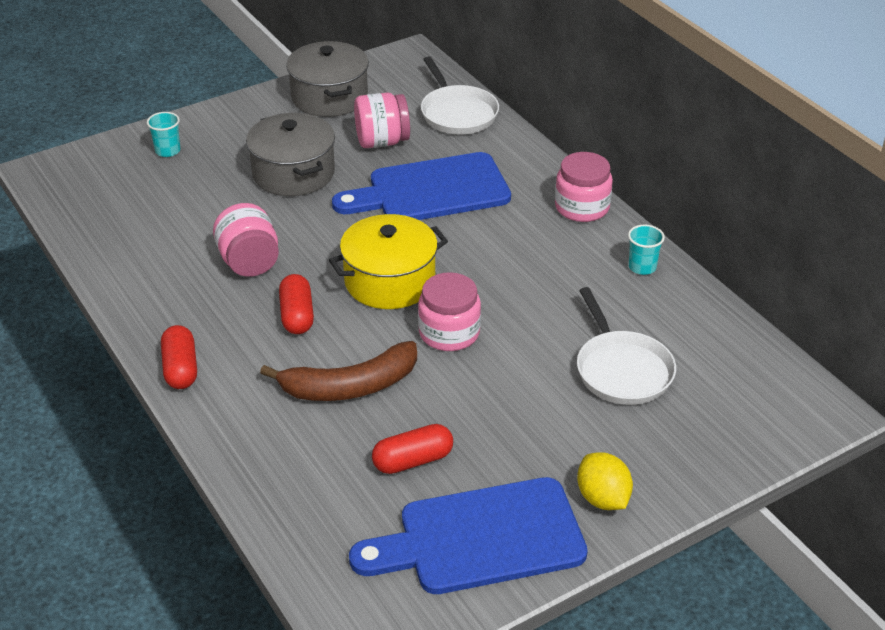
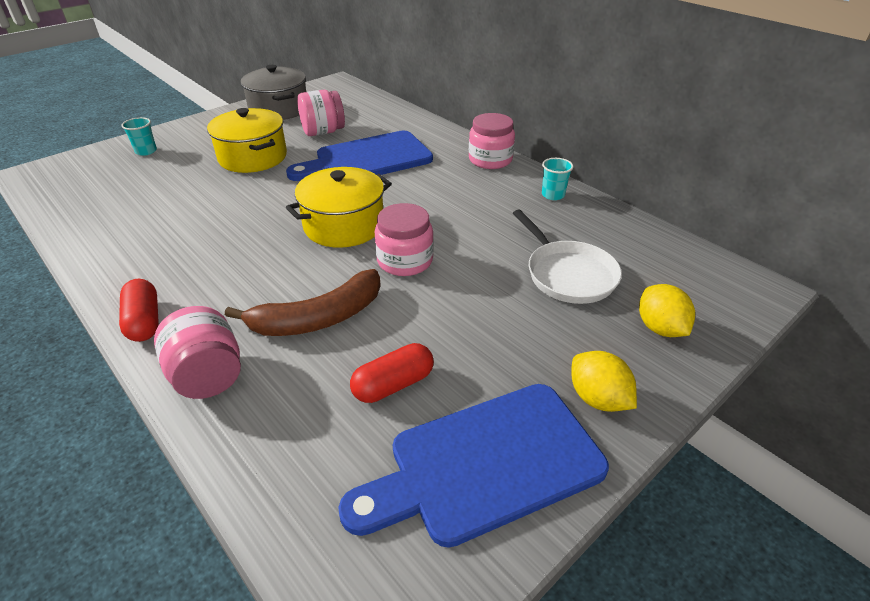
camera: 10 degrees left, 0 degrees up
(249, 262) = (215, 223): pink jar -> pink jar (208, 376)
(293, 173) = (253, 157): grey pot -> yellow pot
(297, 315) = (261, 261): red capsule -> none
(457, 113) = (378, 111): white pan -> none
(695, 440) = (660, 328): none -> yellow lemon

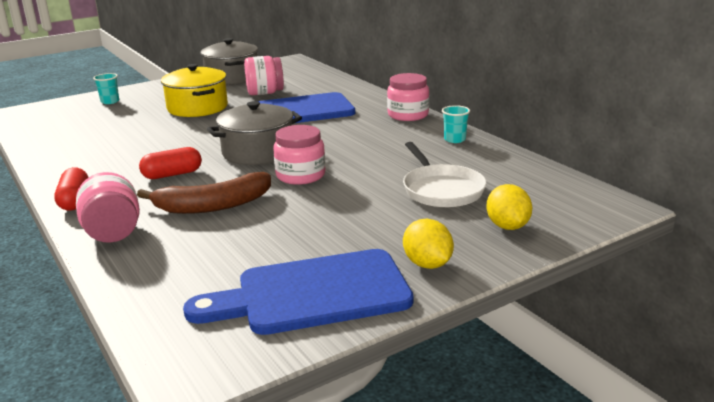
camera: 10 degrees right, 15 degrees down
(344, 225) = (257, 152): yellow pot -> grey pot
(393, 384) = (258, 246): red capsule -> red capsule (172, 174)

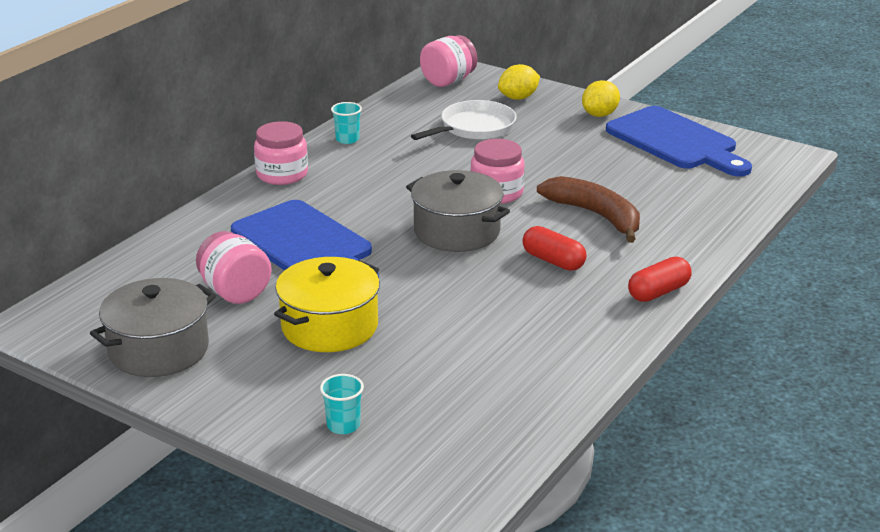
camera: 115 degrees left, 5 degrees up
(113, 233) = (688, 244): pink jar -> pink jar (448, 81)

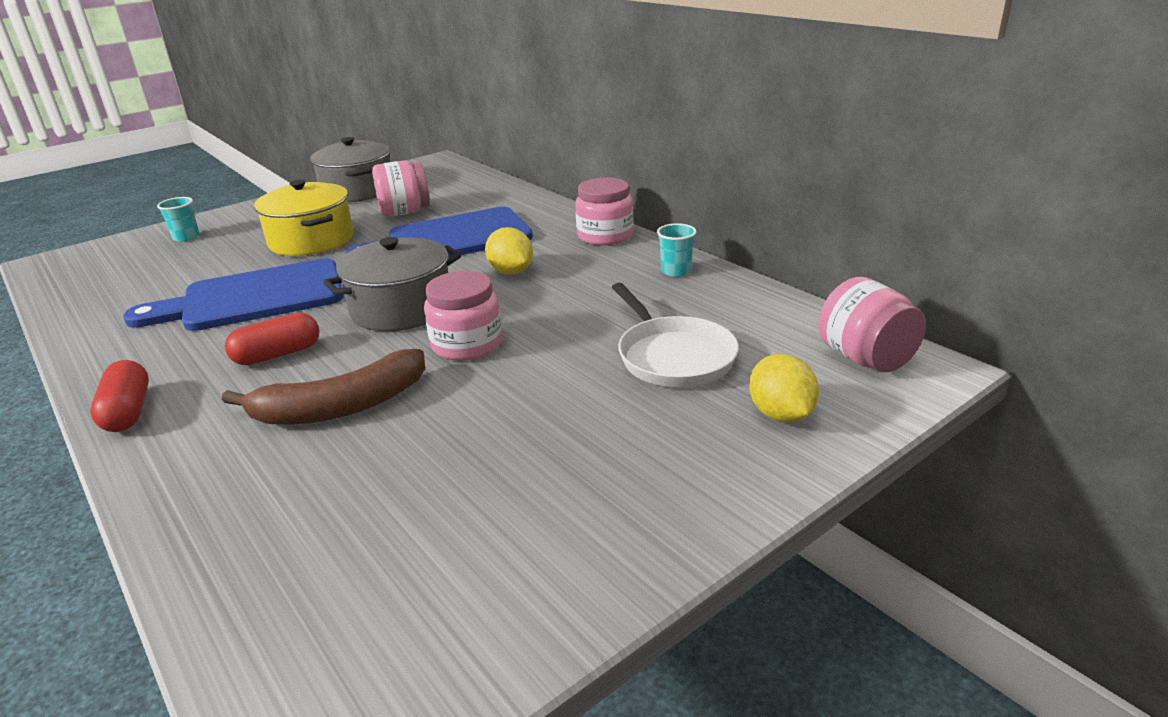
camera: 110 degrees right, 0 degrees up
(600, 115) = (677, 494): yellow lemon -> yellow lemon (511, 272)
(676, 141) = (508, 567): blue cutting board -> blue cutting board (253, 298)

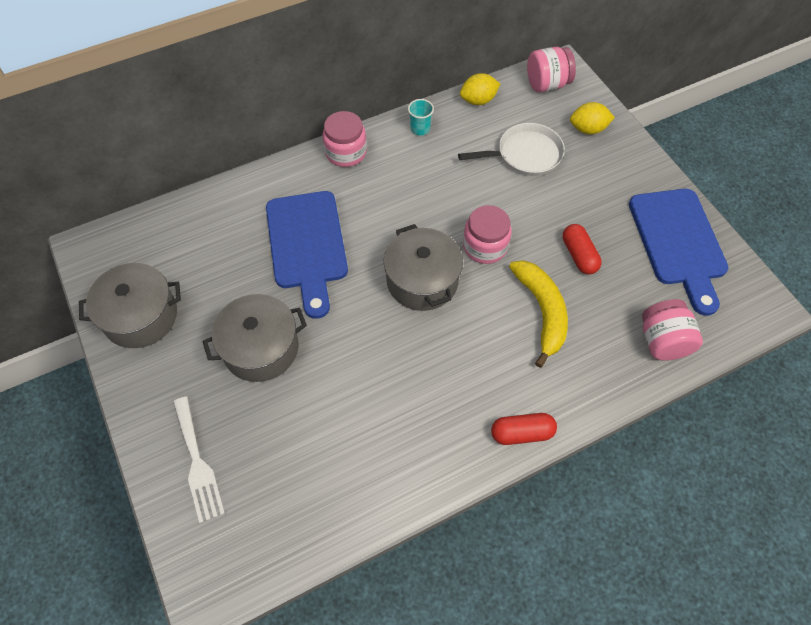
camera: 80 degrees left, 30 degrees up
(186, 237) = (197, 463): turquoise cup -> white fork
(253, 298) = (369, 380): blue cutting board -> blue cutting board (679, 242)
(278, 355) = (468, 352): red capsule -> red capsule (579, 255)
(311, 240) = (261, 348): yellow pot -> grey pot
(341, 406) = (541, 311): brown banana -> yellow banana
(404, 212) = (226, 277): pink jar -> pink jar (662, 341)
(511, 272) = (386, 213): yellow lemon -> yellow lemon (478, 100)

